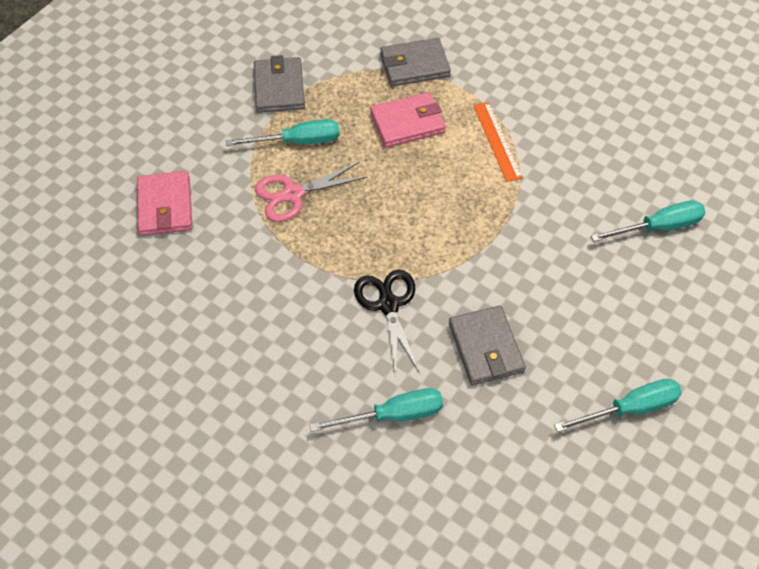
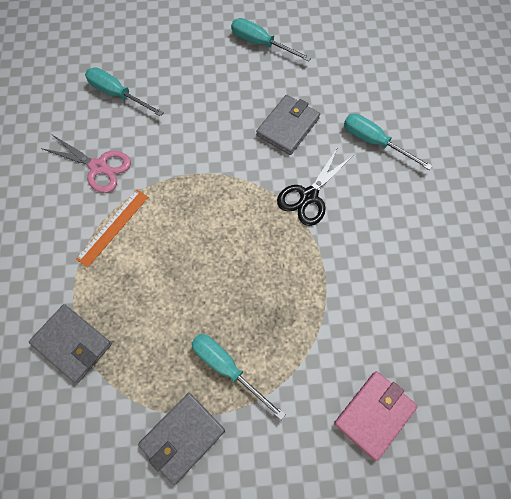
camera: 130 degrees left, 10 degrees up
(292, 194) = (279, 328): pink scissors -> pink scissors (99, 167)
(407, 123) = (142, 301): pink wallet -> none

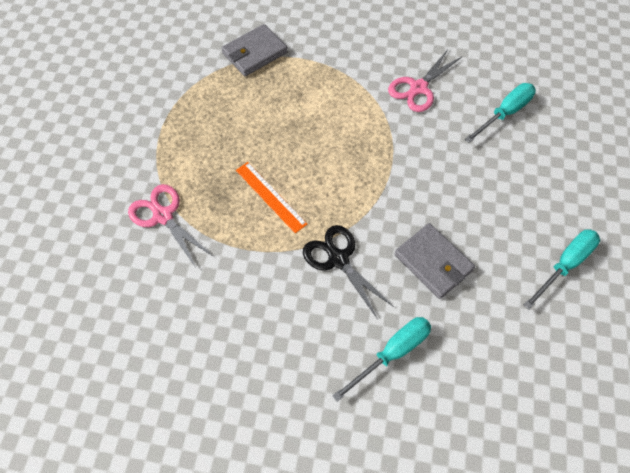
camera: 105 degrees right, 5 degrees down
(113, 227) = (351, 90): orange ruler -> orange ruler (270, 196)
(182, 437) = (152, 110): grey wallet -> none
(227, 368) = (192, 150): turquoise screwdriver -> none
(315, 368) = (163, 216): none -> pink scissors
(374, 414) = (103, 251): pink wallet -> none

